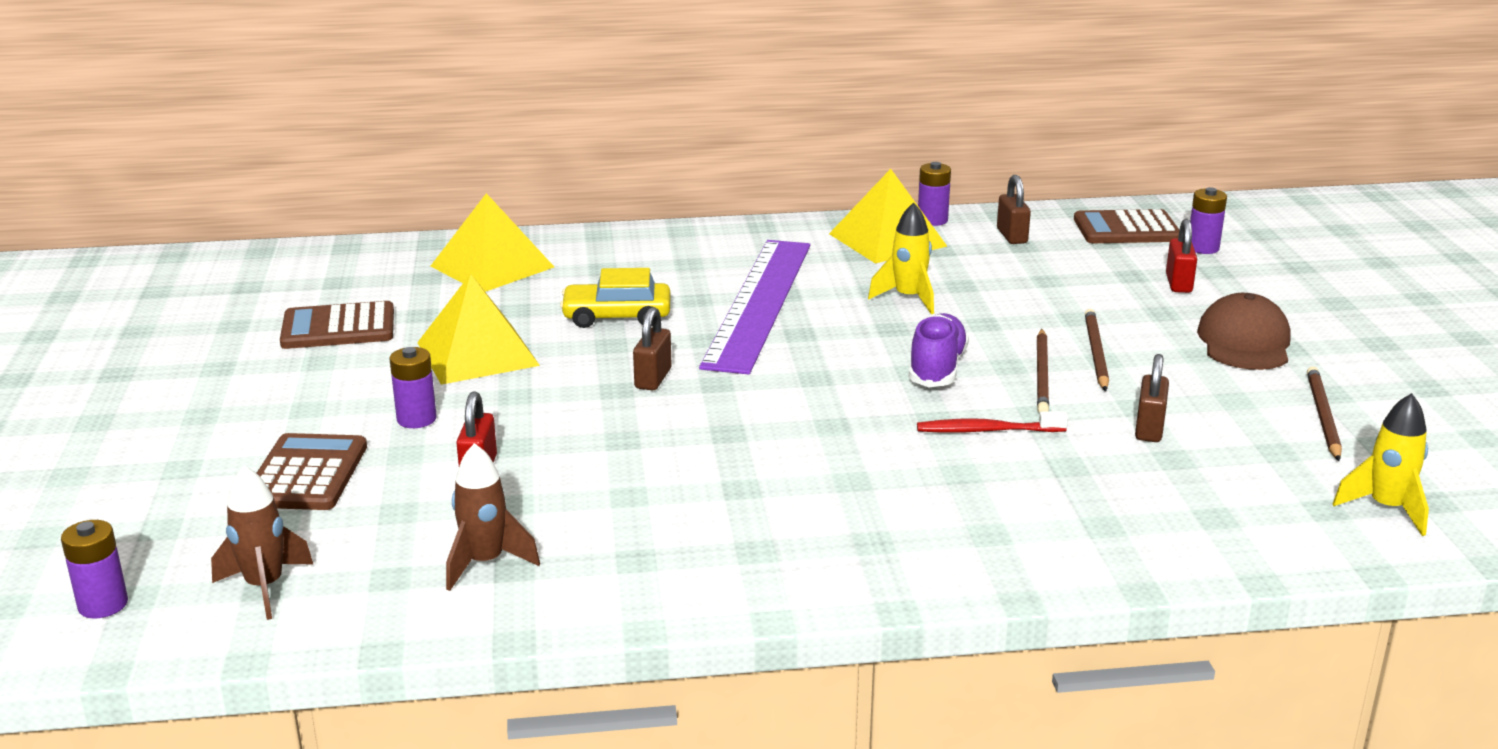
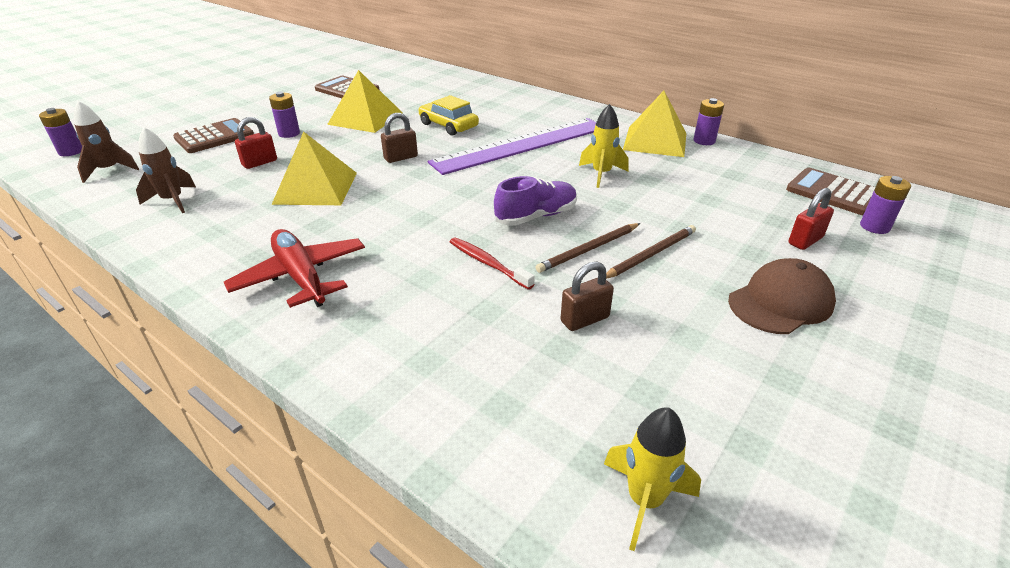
camera: 45 degrees right, 10 degrees up
(492, 266) = (449, 87): yellow pyramid -> yellow pyramid (316, 188)
(848, 537) = (301, 277): none -> red plane
(1012, 236) = (738, 167): brown padlock -> none
(1323, 416) = (739, 390): brown pencil -> none

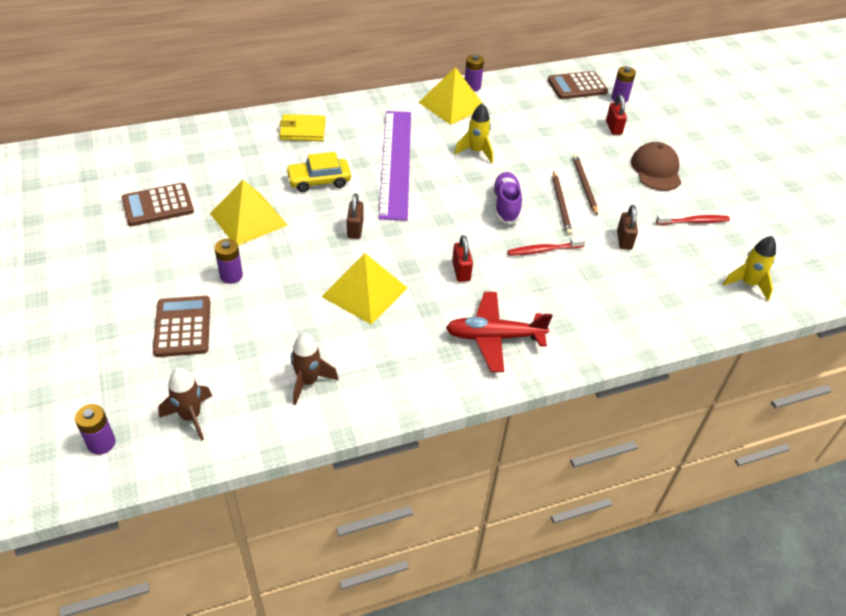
camera: 60 degrees left, 10 degrees up
(259, 163) = (280, 311): red padlock -> red padlock (461, 271)
(506, 101) = (302, 130): none -> yellow wallet
(720, 377) = (694, 221): none -> red toothbrush

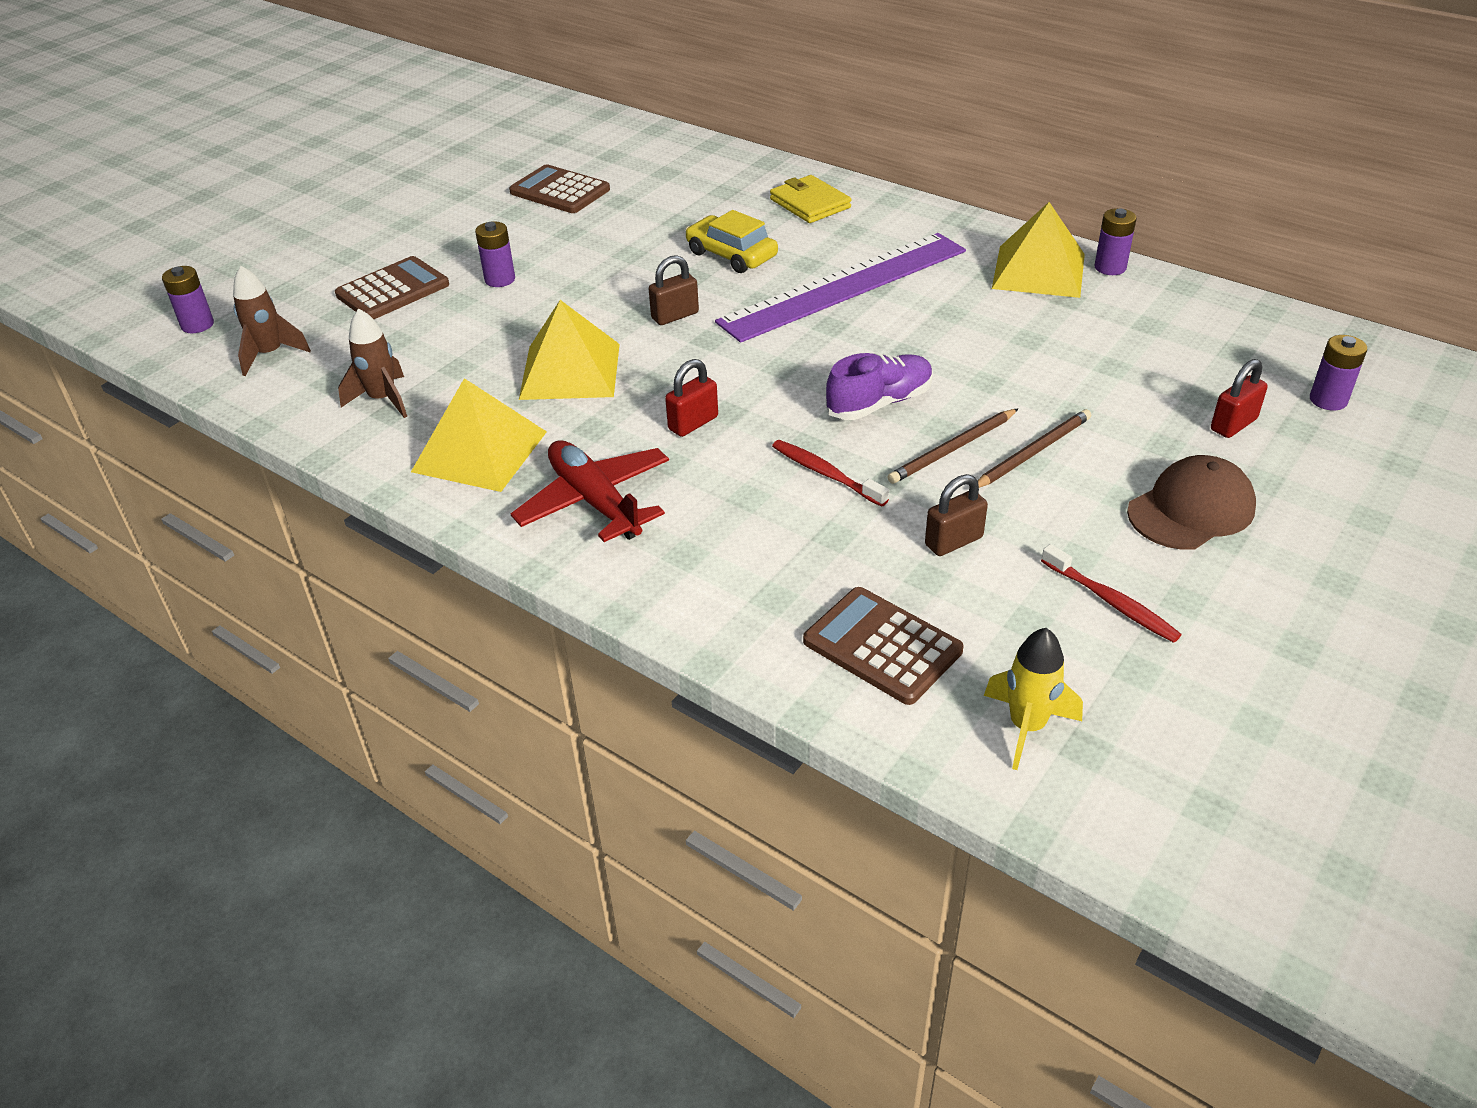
camera: 60 degrees right, 5 degrees down
(248, 219) = (604, 246): yellow pyramid -> yellow pyramid (479, 451)
(476, 152) = (963, 332): yellow rocket -> none
(577, 86) = (1283, 349): brown calculator -> brown calculator (882, 646)

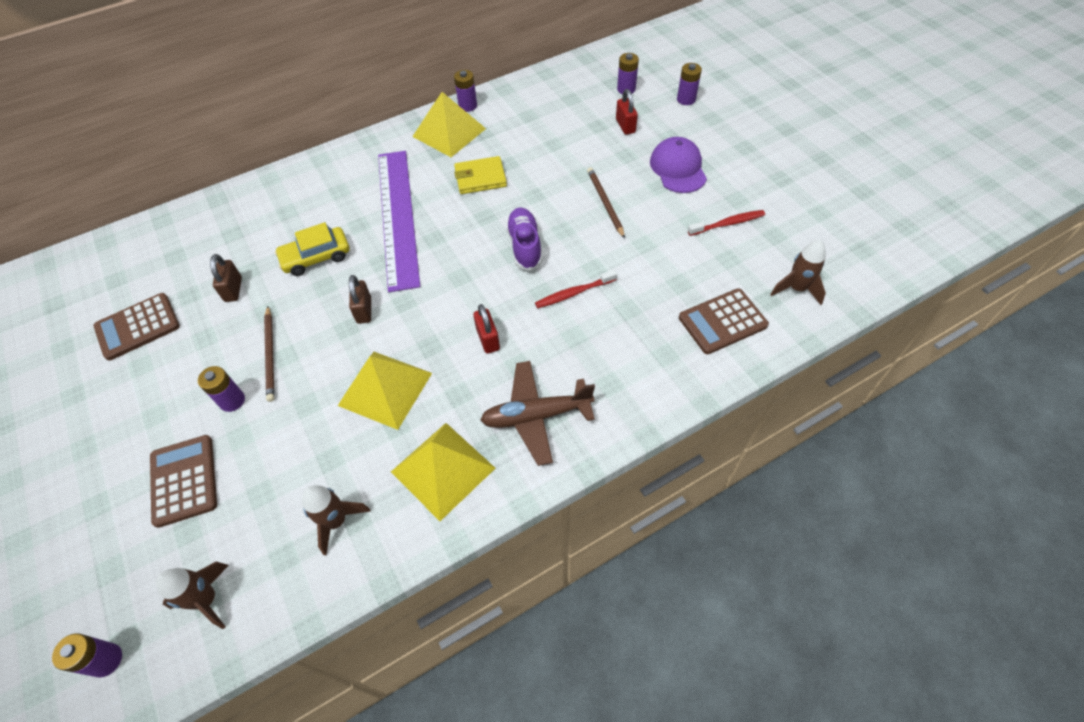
camera: 65 degrees left, 15 degrees up
(595, 502) = (536, 416): red plane -> brown plane
(810, 203) = (290, 197): yellow wallet -> yellow wallet (480, 178)
(952, 449) = (584, 232): brown pencil -> brown pencil (270, 355)
(953, 541) = (657, 262): brown padlock -> brown padlock (233, 289)
(1026, 727) = (796, 289): yellow rocket -> brown rocket
(1191, 509) = (678, 168): brown cap -> purple cap
(1384, 474) = (686, 99): none -> purple battery

